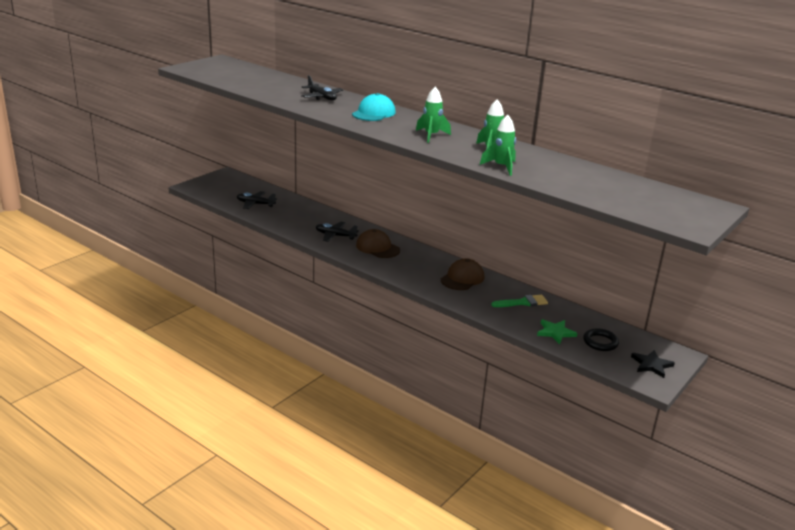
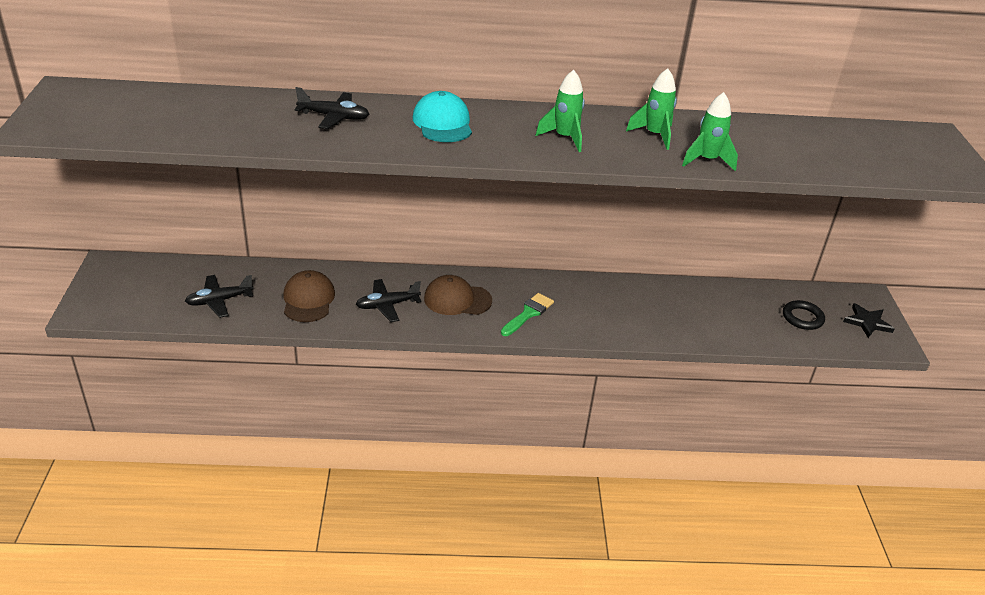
camera: 40 degrees left, 10 degrees up
(462, 278) = (594, 299): brown cap -> brown cap (308, 300)
(523, 302) = (685, 302): green brush -> green brush (528, 313)
(555, 332) = (757, 327): green star -> none

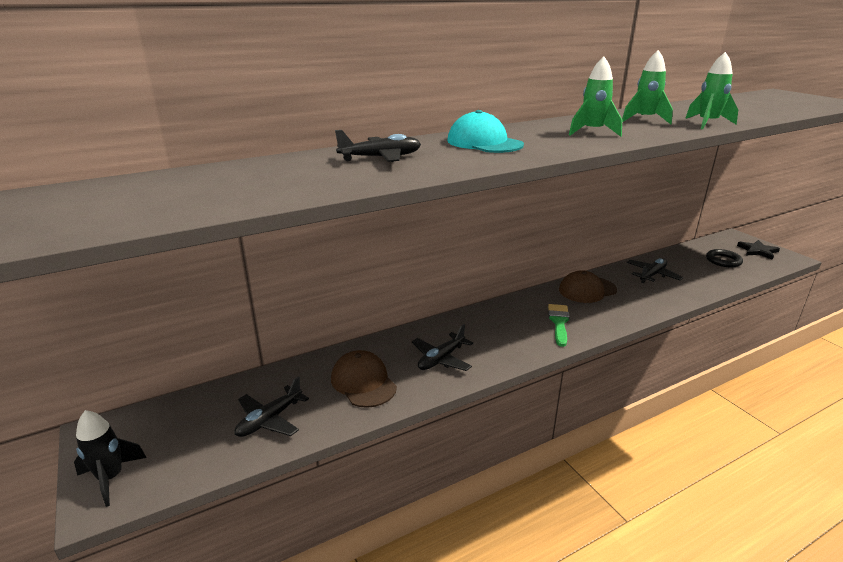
camera: 25 degrees left, 10 degrees down
(97, 299) = (111, 478): none -> black rocket
(457, 299) = (493, 332): brown cap -> brown cap (587, 290)
(692, 303) = (652, 275): none -> black plane

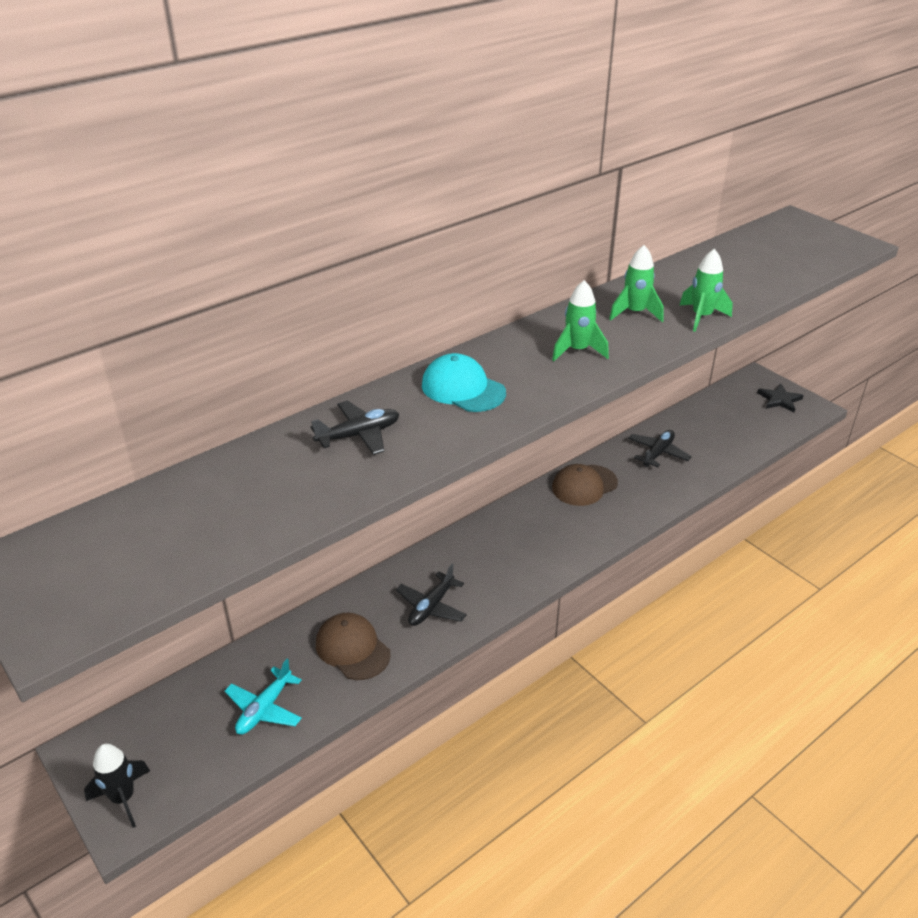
camera: 10 degrees left, 10 degrees up
(270, 420) = (264, 709): black plane -> turquoise plane
(559, 322) = (555, 538): green brush -> none
(723, 261) = (739, 421): black ring -> none

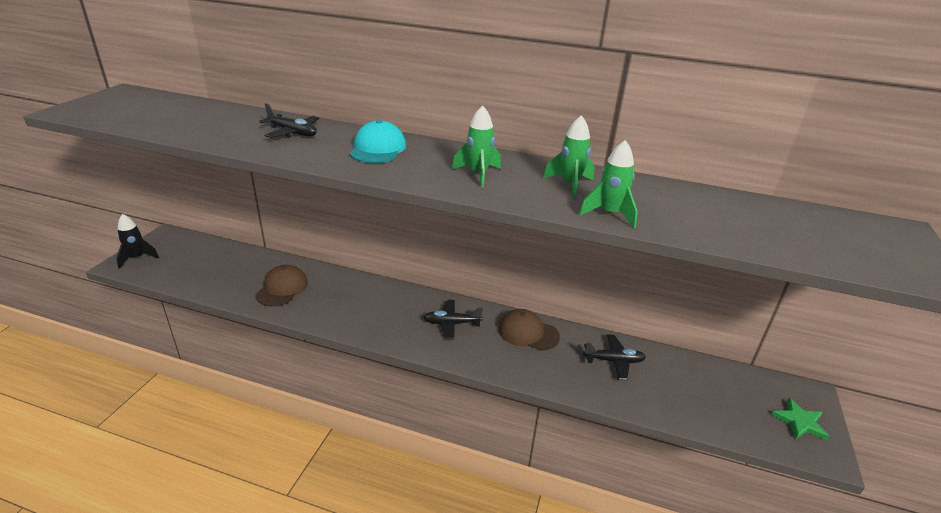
camera: 55 degrees right, 5 degrees down
(264, 709) = (217, 276): turquoise plane -> none
(431, 606) = (339, 305): black plane -> black plane (451, 323)
(779, 400) = (800, 422): black star -> green star

